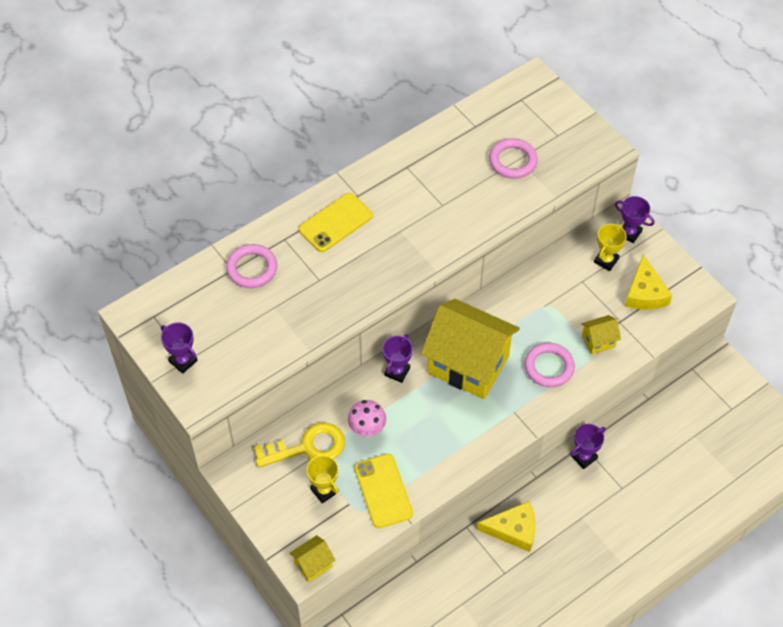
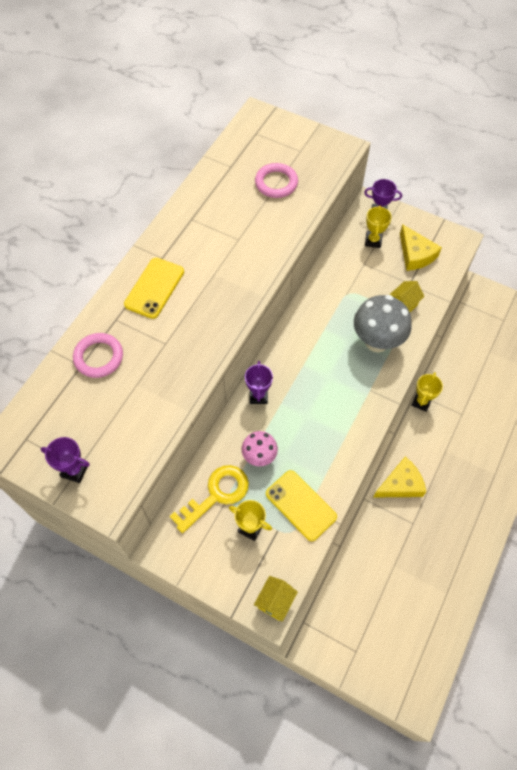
camera: 25 degrees left, 5 degrees up
(468, 364) = (313, 366): yellow house -> none
(549, 367) = (377, 342): pink ring -> grey mushroom
(584, 457) = (421, 402): purple trophy -> yellow trophy

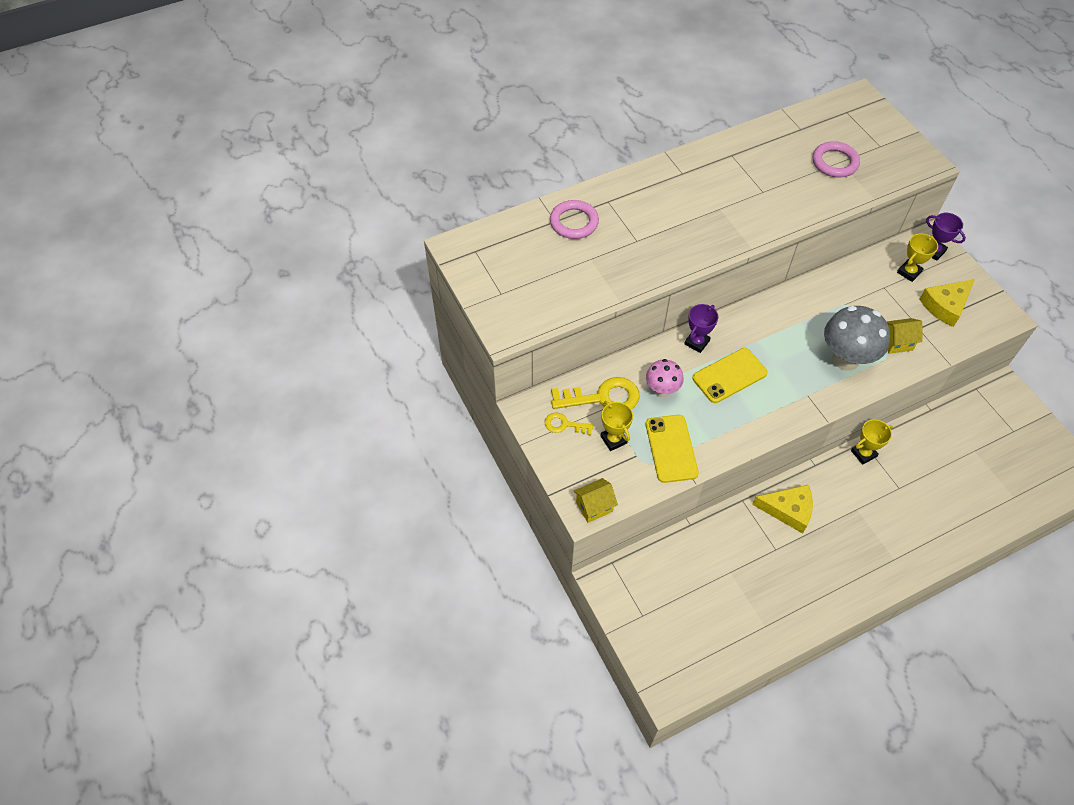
camera: 35 degrees right, 5 degrees down
(74, 470) = (497, 294): purple trophy -> none
(154, 288) = (658, 193): yellow phone -> yellow phone (729, 376)
(201, 541) = (564, 425): none -> yellow key
(415, 254) = (945, 306): yellow cheese -> yellow cheese turned 45 degrees clockwise

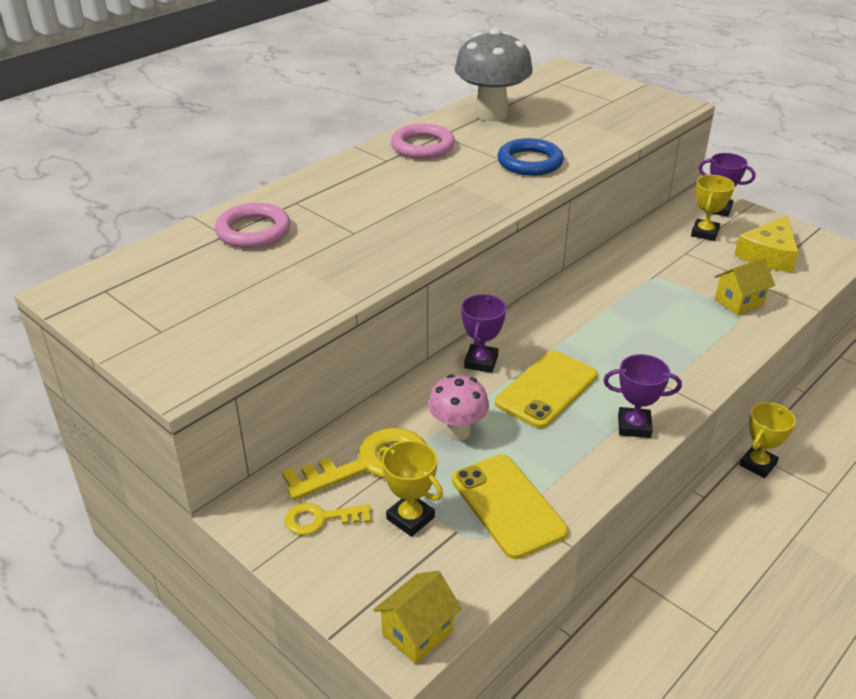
camera: 20 degrees left, 20 degrees down
(771, 419) = (634, 426): none -> purple trophy
(783, 201) = (530, 162): none -> blue ring
(788, 510) = (702, 568): yellow cheese -> none
(834, 162) = (570, 121): pink ring -> pink ring (422, 146)
(845, 359) = (688, 334): grey mushroom -> grey mushroom (491, 114)

